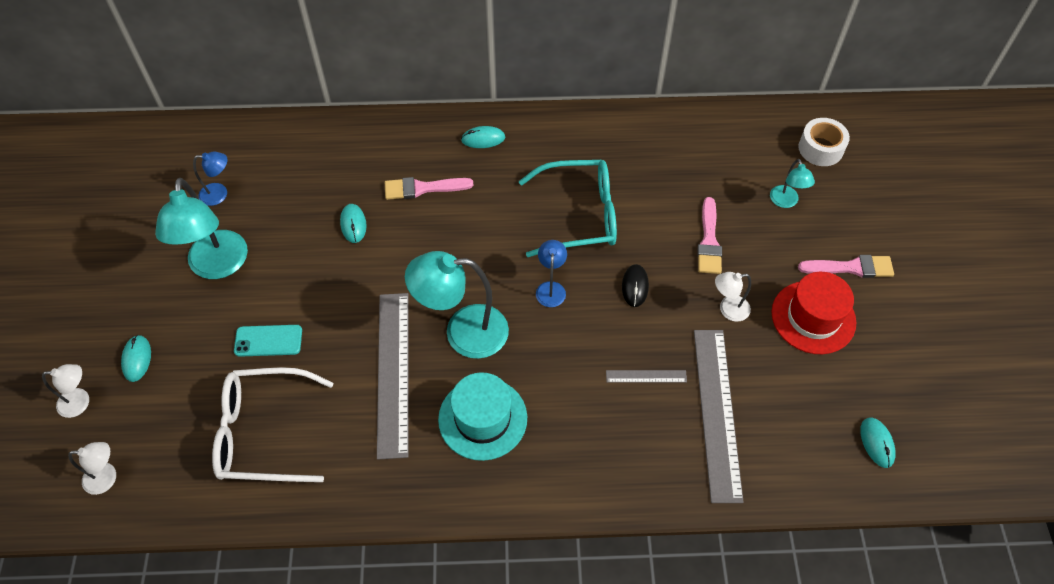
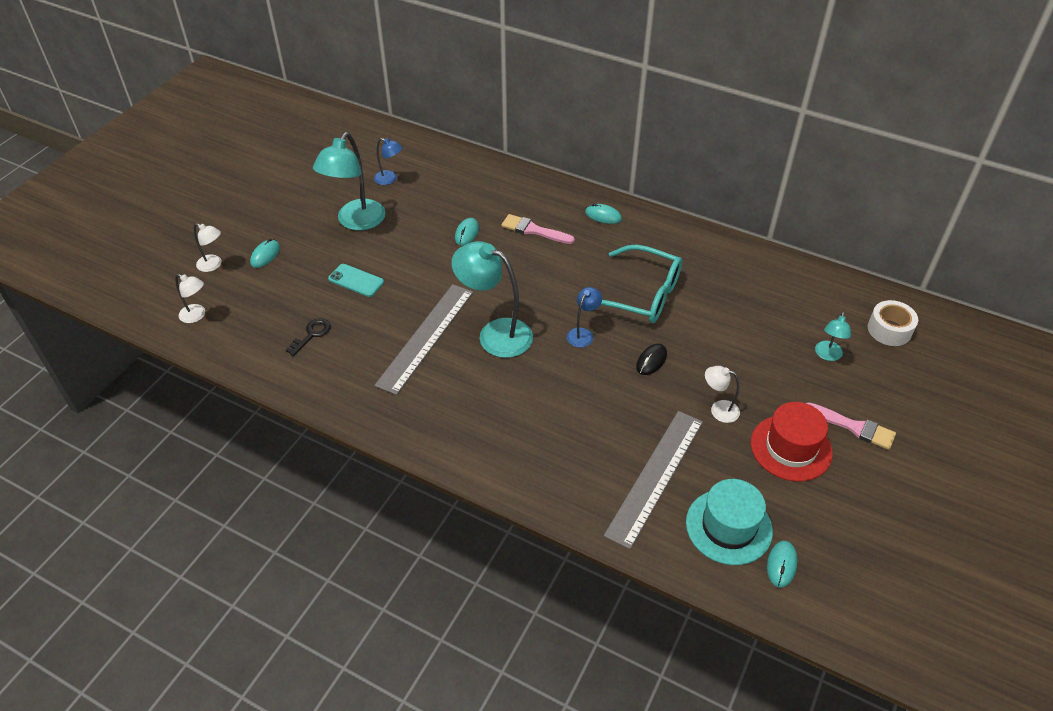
camera: 30 degrees right, 10 degrees down
(263, 433) = (312, 334): white glasses -> black key
(482, 418) = (468, 395): turquoise hat -> turquoise hat (728, 527)
(646, 376) = (615, 425): grey ruler -> none
(709, 241) = (737, 355): pink brush -> none

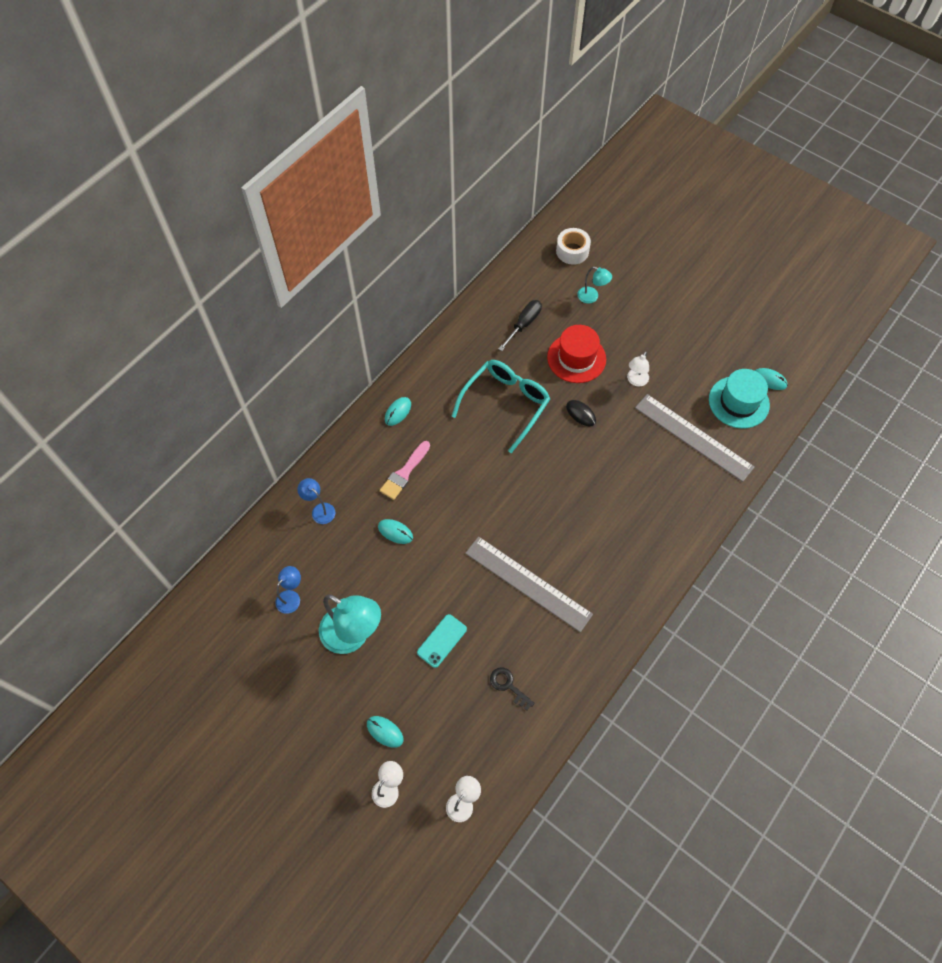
camera: 80 degrees left, 15 degrees up
(495, 334) = (533, 525): turquoise lamp -> none
(583, 334) = (543, 457): blue lamp -> blue lamp (320, 510)
(756, 297) = (523, 324): none -> black screwdriver
(791, 448) = (675, 346): red hat -> red hat (576, 358)
(853, 427) = (660, 303): pink brush -> none

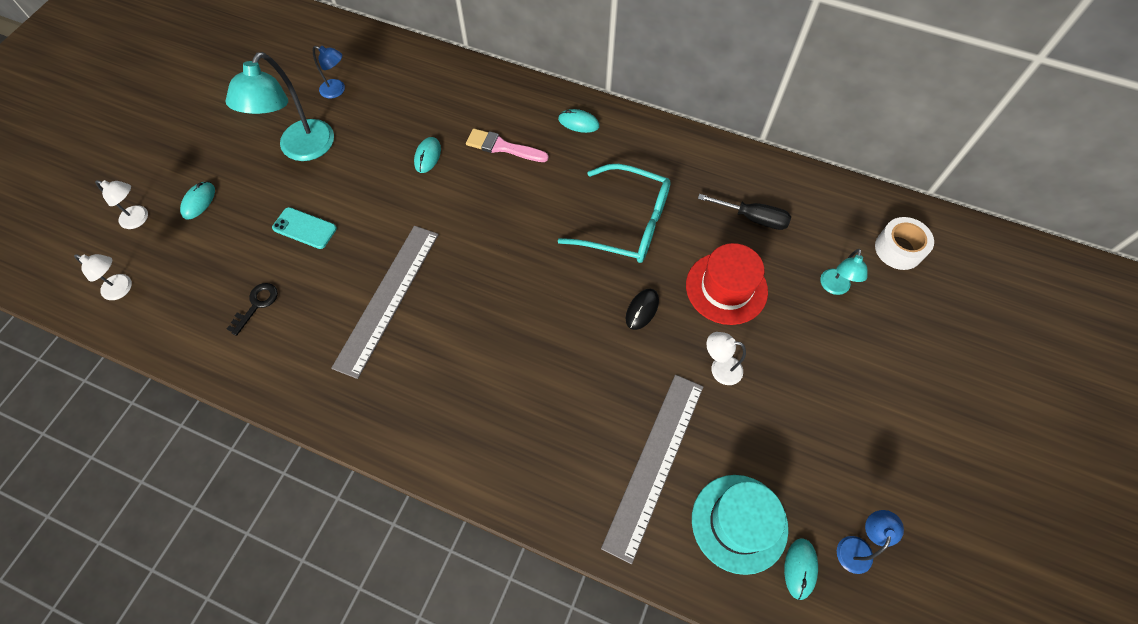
camera: 75 degrees right, 0 degrees up
(320, 510) = (439, 87): blue lamp -> blue lamp (856, 547)

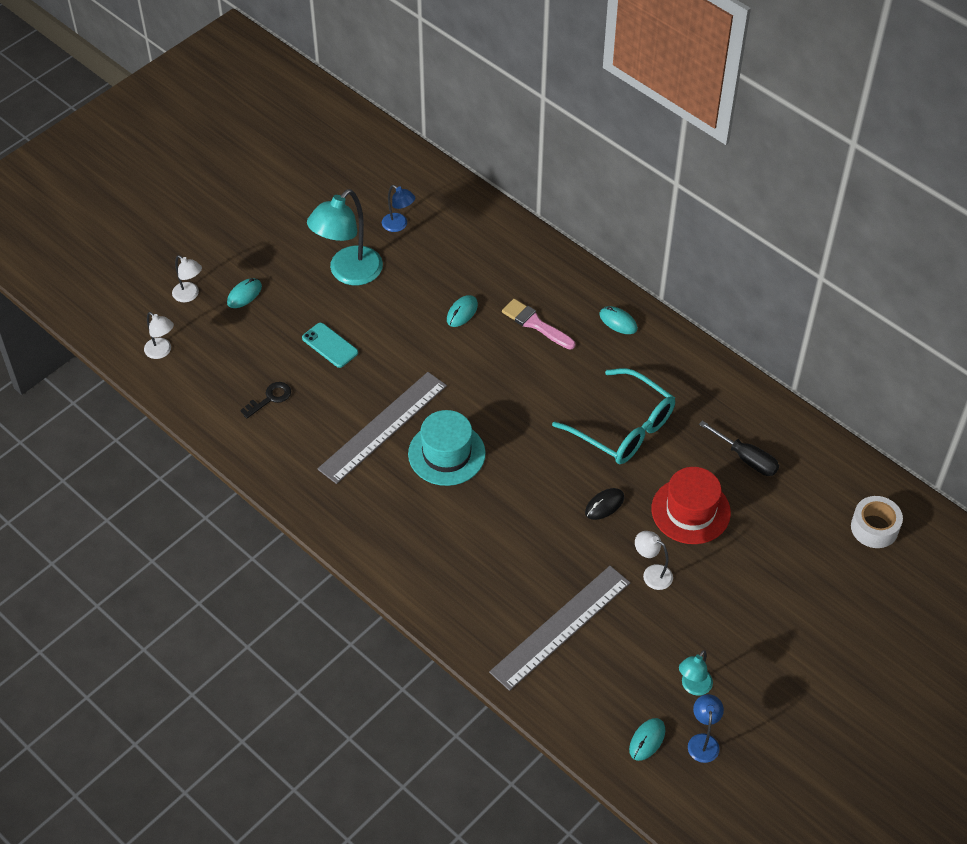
camera: 20 degrees right, 10 degrees down
(739, 523) = (612, 692): turquoise hat -> turquoise hat (446, 454)
(834, 287) = (793, 541): turquoise lamp -> turquoise lamp (693, 687)
(856, 547) = (703, 741): blue lamp -> blue lamp turned 45 degrees counterclockwise

